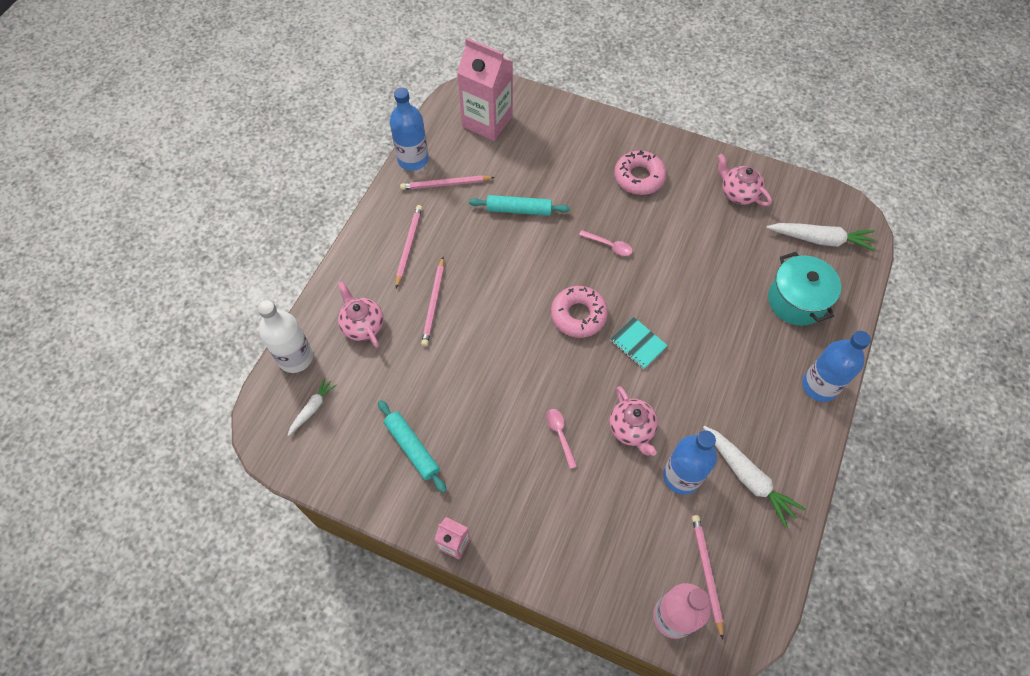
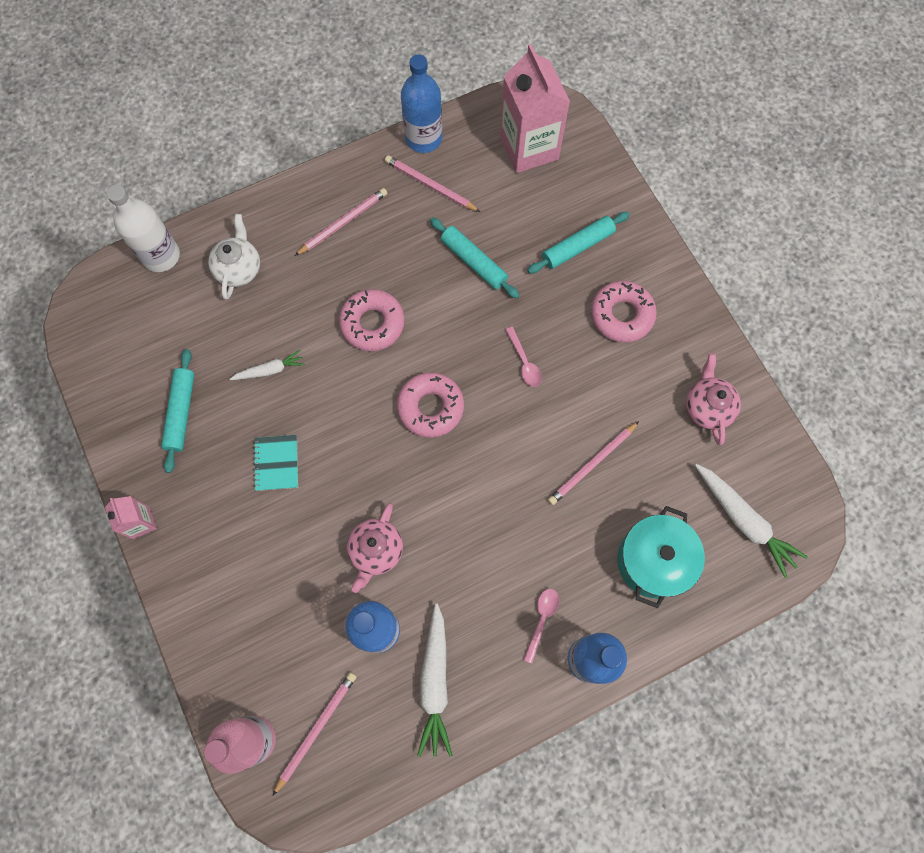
camera: 40 degrees right, 10 degrees up
(312, 408) = (135, 312): white carrot -> white carrot (270, 370)
(362, 325) = (239, 268): pink teapot -> white teapot
(434, 303) = (315, 295): pink pencil -> pink pencil (592, 464)
(490, 293) = (372, 323): none -> pink donut
(560, 434) = (310, 503): pink spoon -> pink spoon (541, 620)
(574, 157) = (577, 247): none -> turquoise rolling pin
(638, 344) = (458, 478): turquoise notebook -> turquoise notebook (276, 463)

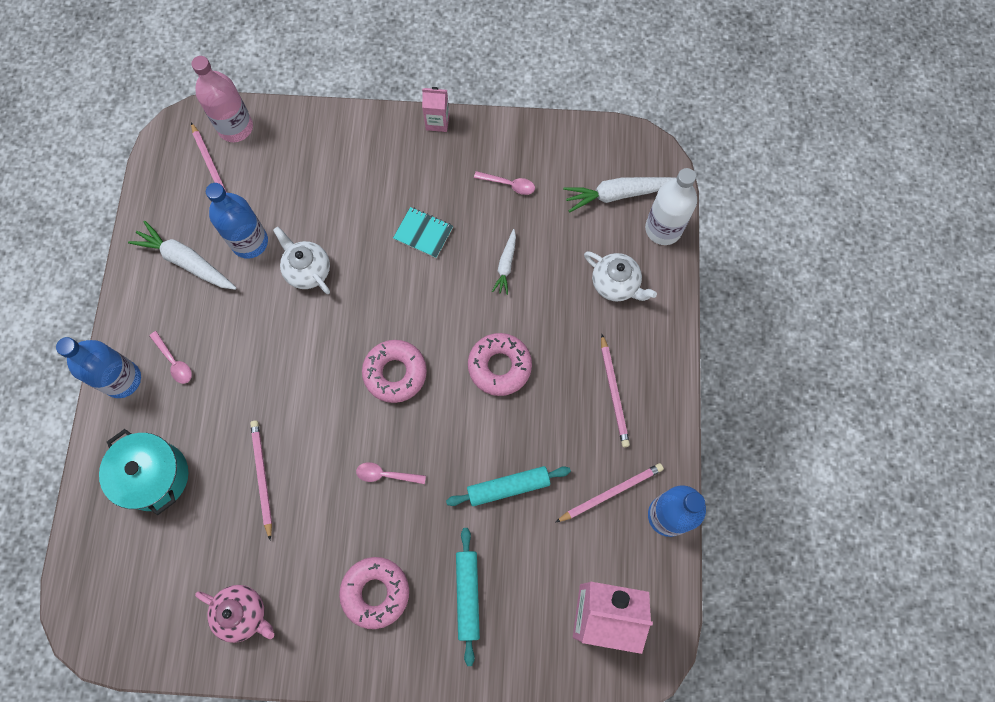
camera: 120 degrees right, 0 degrees up
(181, 412) = (509, 184): turquoise rolling pin -> pink spoon
(376, 551) = (307, 270): pink teapot -> white teapot
(744, 521) = (131, 575): white carrot -> white carrot (618, 194)

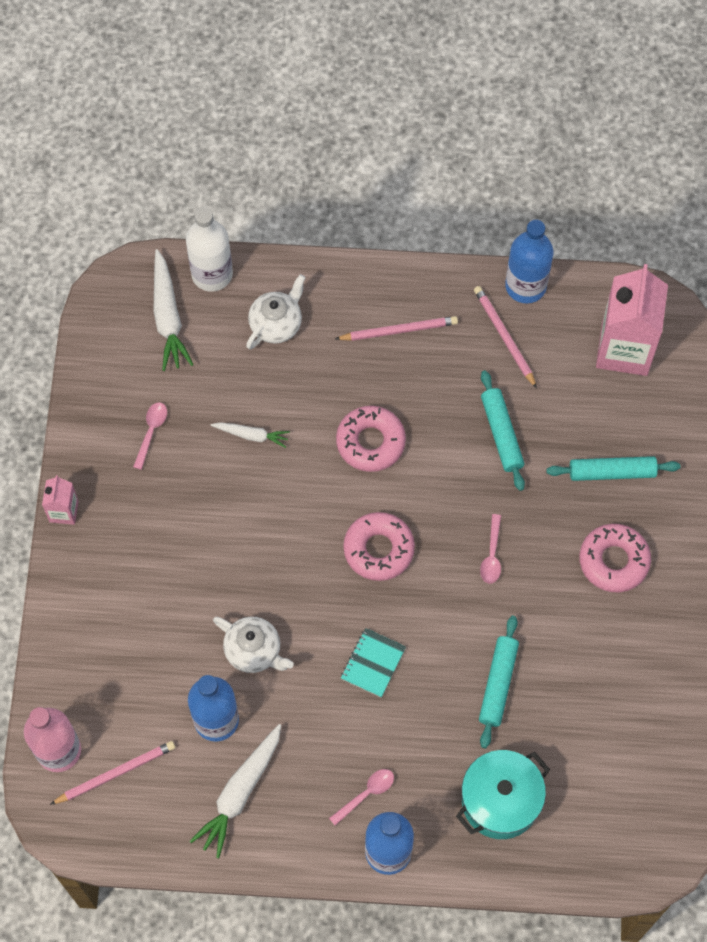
camera: 90 degrees left, 5 degrees down
(243, 613) = (642, 692): pink teapot -> none
(262, 477) = (498, 684): pink pencil -> turquoise rolling pin
(307, 270) = (254, 651): white teapot -> white teapot turned 105 degrees counterclockwise
(423, 233) = (210, 524): turquoise notebook -> turquoise notebook (373, 663)

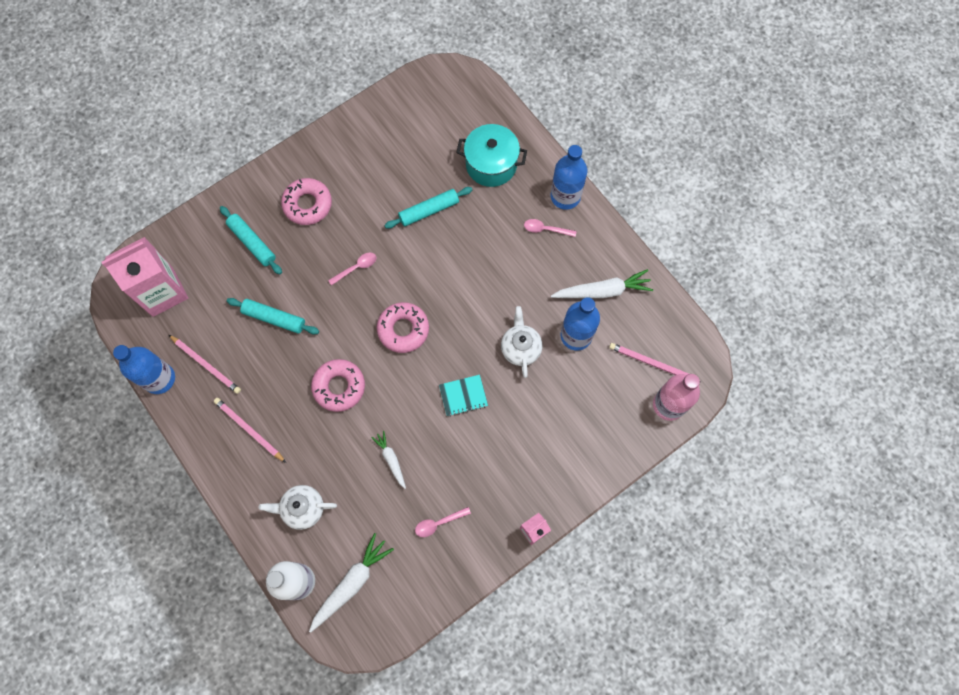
camera: 130 degrees left, 5 degrees up
(373, 663) = (472, 281): turquoise notebook -> turquoise notebook (463, 396)
(501, 434) = (274, 318): turquoise rolling pin -> turquoise rolling pin turned 75 degrees clockwise
(504, 337) = (206, 365): pink pencil -> pink pencil turned 75 degrees counterclockwise

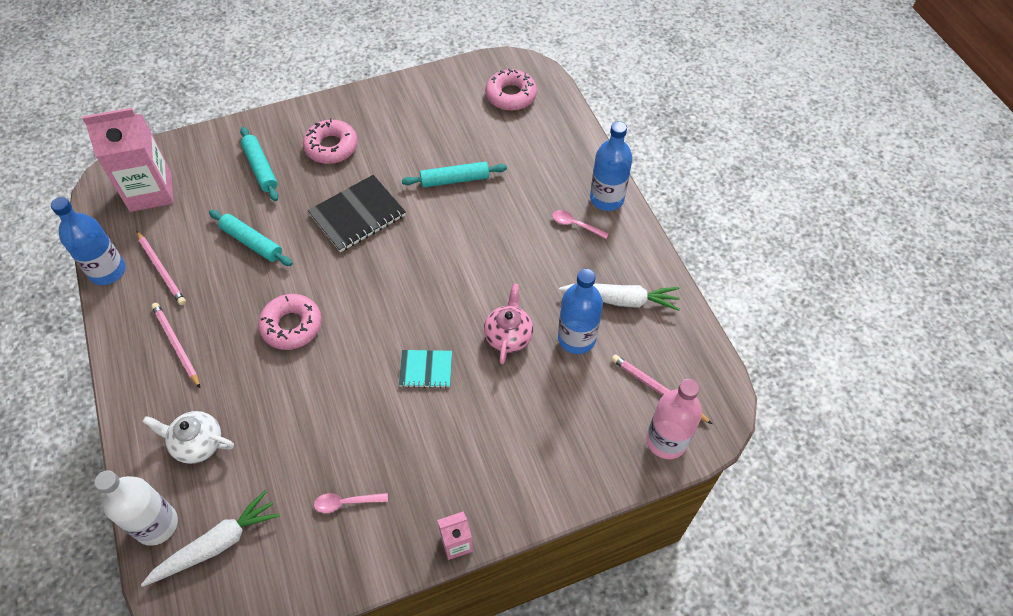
camera: 15 degrees right, 15 degrees down
(356, 268) = (357, 215): pink spoon -> black notebook
(391, 459) = (318, 417): white carrot -> none
(403, 329) = (384, 286): pink donut -> pink donut (511, 95)
(491, 164) = (536, 152): turquoise pot -> none
(520, 348) = (508, 336): white teapot -> pink teapot

